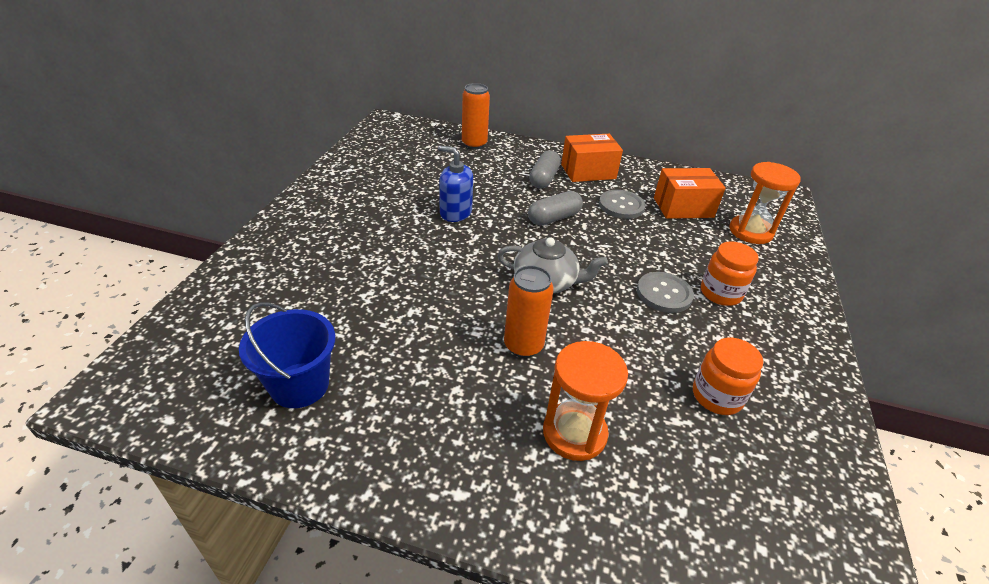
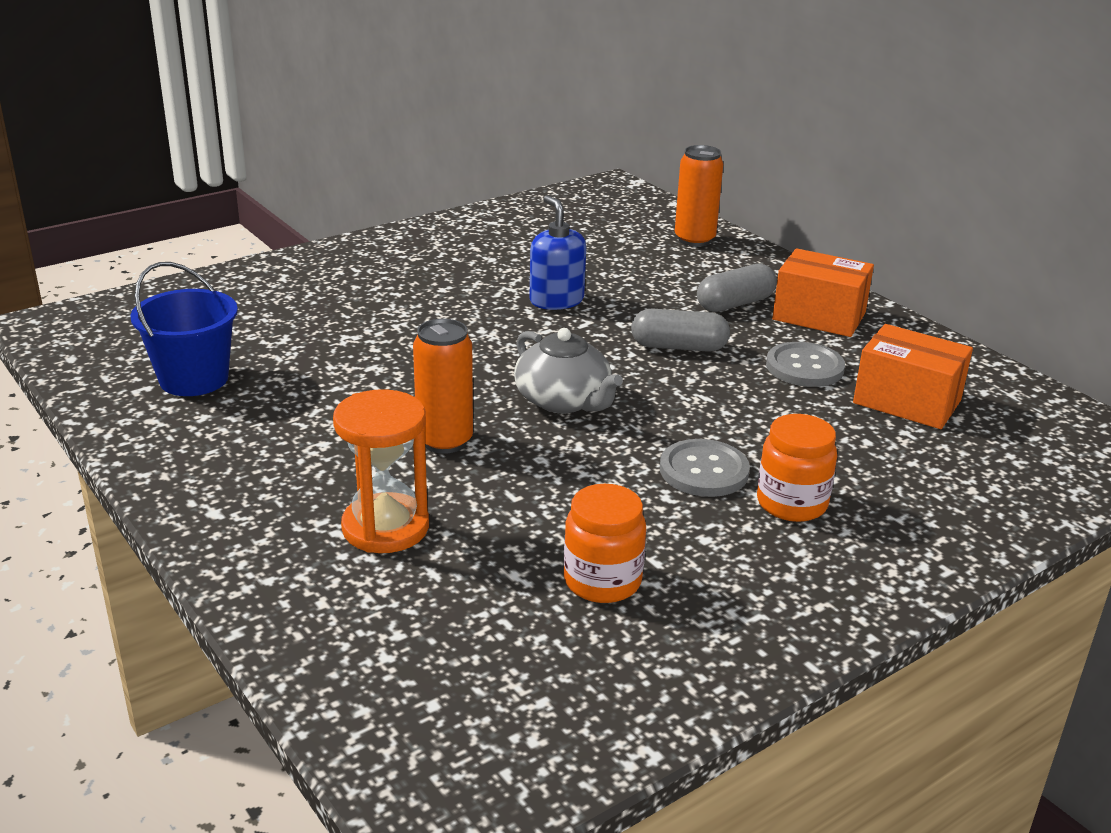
camera: 40 degrees right, 10 degrees down
(750, 232) = (977, 466): orange hourglass -> none

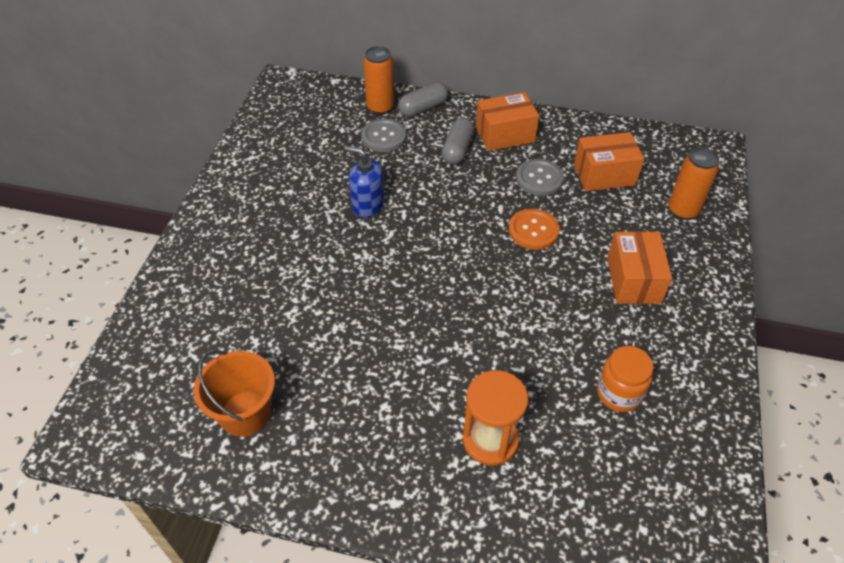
camera: 40 degrees left, 20 degrees up
(194, 379) = (245, 413): blue bucket -> orange bucket
(444, 441) = (442, 356): orange can -> orange can (683, 210)
(563, 400) = (462, 282): grey teapot -> none
(679, 347) = (469, 202): grey capsule -> grey capsule (423, 108)
(704, 471) = (577, 286): grey button -> grey button (384, 137)
(723, 402) = (533, 230): none -> orange button
(791, 503) = (633, 280): orange jar -> orange box

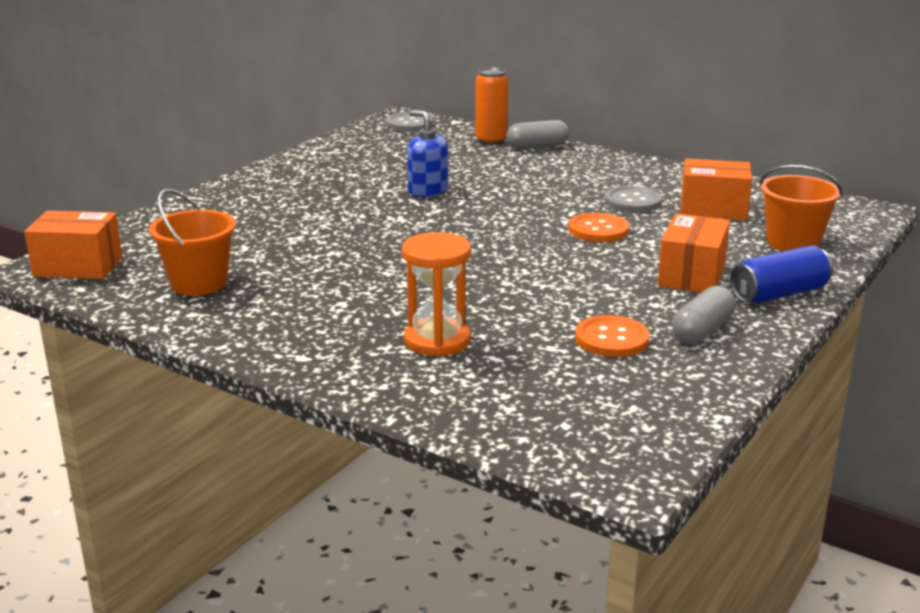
camera: 20 degrees right, 25 degrees down
(384, 137) = (479, 157): grey button -> grey button (409, 124)
(457, 149) = (554, 174): grey capsule -> grey capsule (702, 331)
(505, 135) = (616, 172): orange box -> orange box (78, 266)
(619, 393) = (611, 339): orange jar -> orange button
(683, 210) = (793, 243): orange can -> orange bucket
(706, 289) = (779, 294): none -> blue can

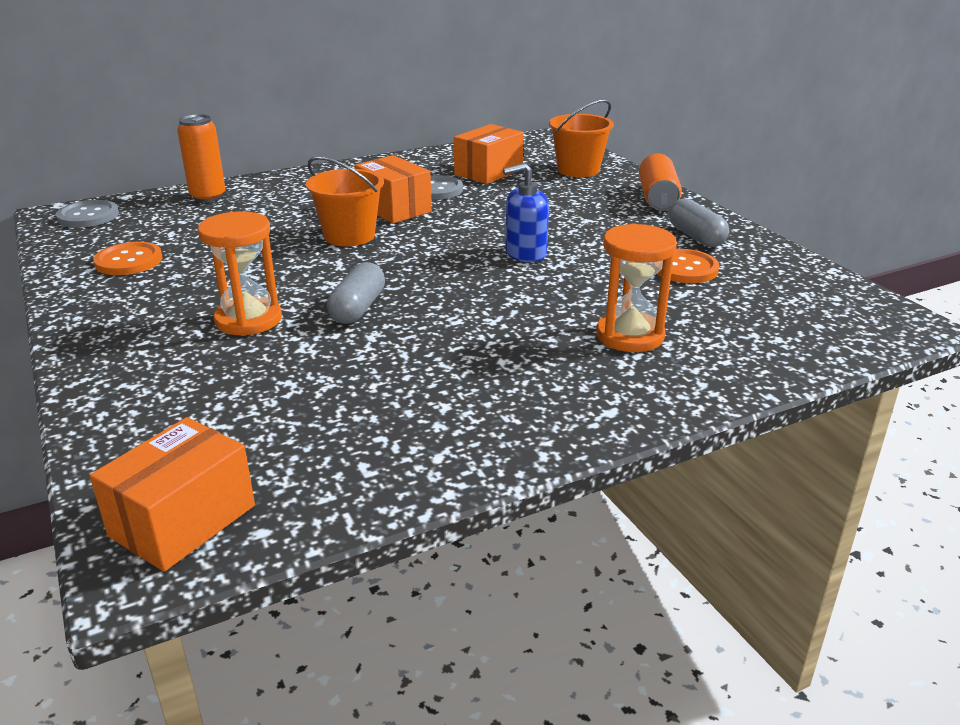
camera: 60 degrees left, 5 degrees up
(199, 283) = (356, 434): orange bucket -> orange bucket (349, 236)
(314, 212) = (248, 320): none -> orange hourglass
(427, 191) = (286, 254): blue soap dispenser -> blue soap dispenser (525, 253)
(537, 146) = (257, 185): grey capsule -> grey capsule (358, 308)
(598, 230) = (476, 216): orange button -> orange button (129, 261)
(691, 275) = (599, 212): orange box -> orange box (394, 208)
(779, 294) = (657, 198): blue can -> orange can

